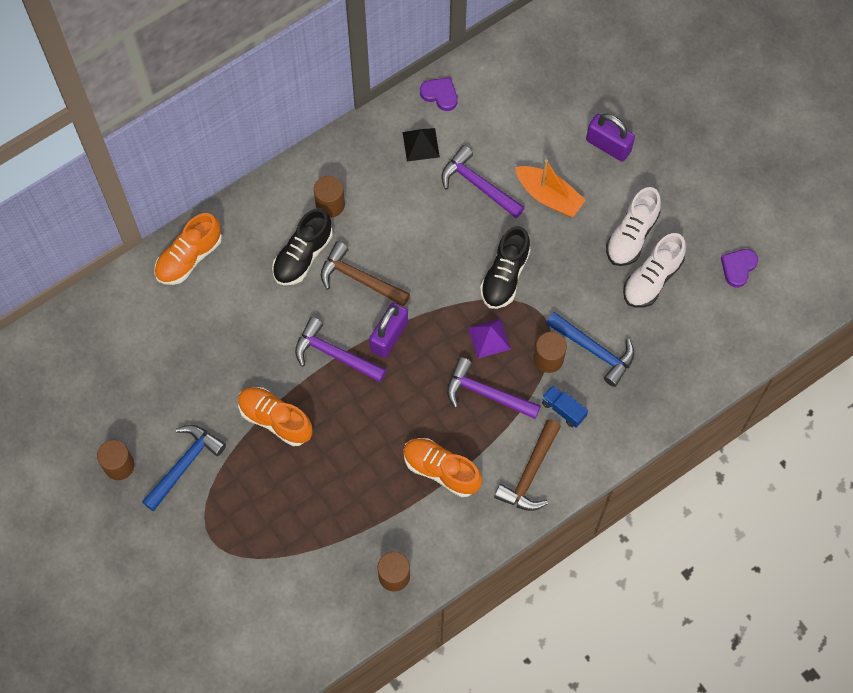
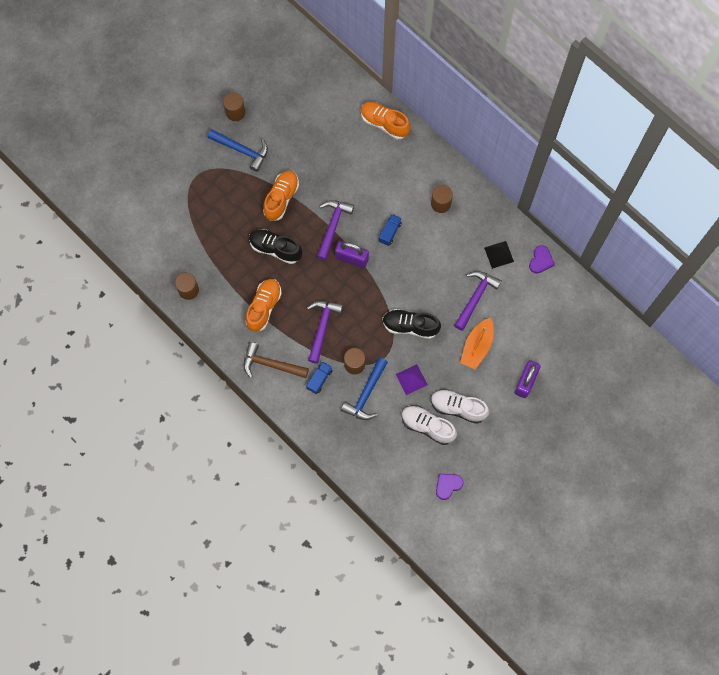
camera: 80 degrees right, 5 degrees up
(303, 256) = (399, 193): black shoe -> black shoe (275, 249)
(359, 279) = (390, 232): brown hammer -> blue truck
(489, 338) = (362, 323): purple pyramid -> purple pyramid (411, 379)
(738, 267) = (448, 485): purple heart -> purple heart turned 60 degrees counterclockwise

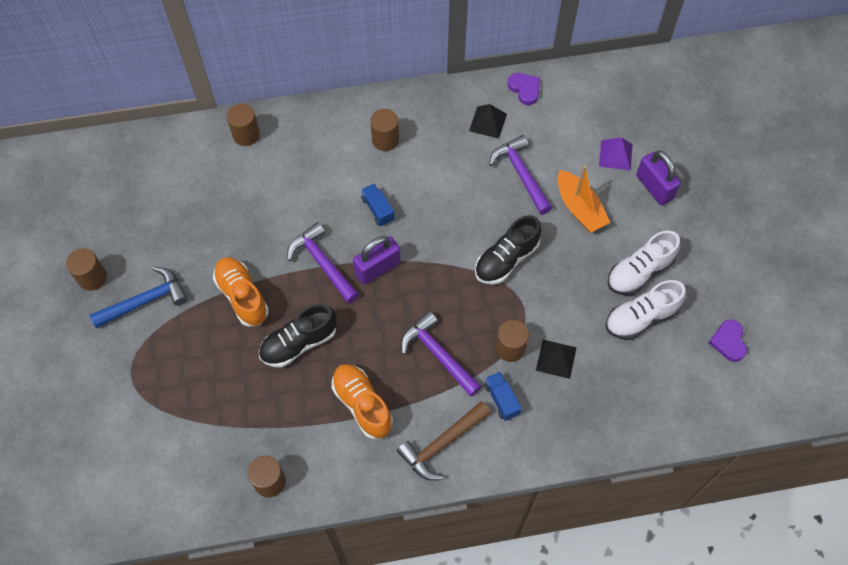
camera: 55 degrees left, 10 degrees down
(366, 394) = (556, 358): blue hammer -> black pyramid
(384, 123) = (246, 135): orange shoe -> brown cylinder
(411, 379) = (572, 298): purple pyramid -> purple pyramid (615, 155)

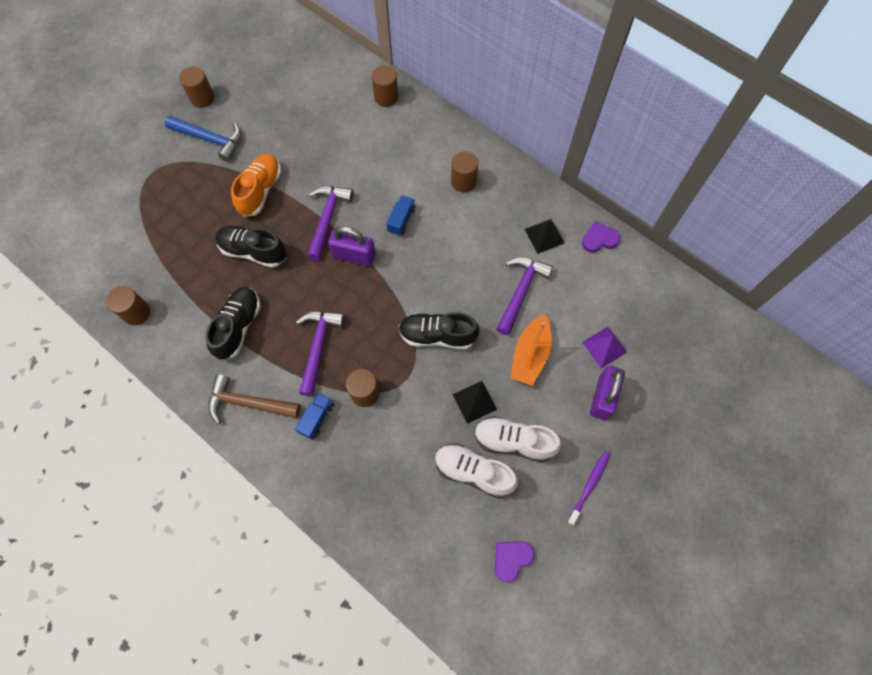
camera: 50 degrees right, 5 degrees up
(362, 405) = (238, 327): orange shoe -> black shoe
(525, 89) = (599, 239): purple heart -> purple heart turned 120 degrees counterclockwise
(556, 358) = (383, 433): black pyramid -> black pyramid (474, 402)
(714, 248) = (589, 485): none -> purple toothbrush

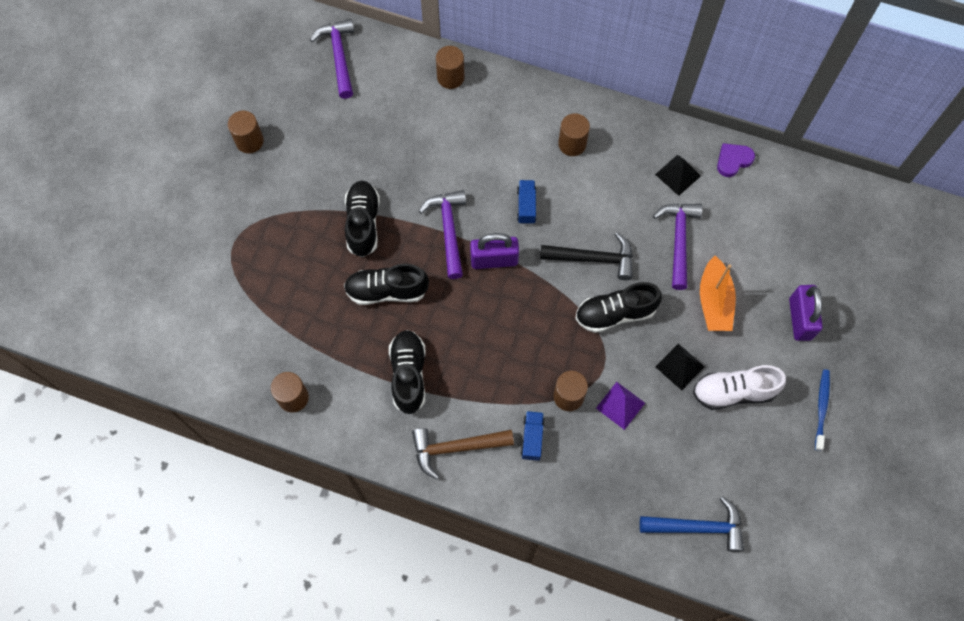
camera: 20 degrees left, 0 degrees up
(210, 139) = (281, 185): blue hammer -> blue hammer (697, 527)
(260, 191) = (363, 223): orange shoe -> black shoe
(318, 347) = (501, 367): purple hammer -> purple hammer (339, 56)
(439, 282) = (593, 259): none -> black hammer
(473, 472) = (707, 435): white shoe -> none
(511, 559) = (777, 503): purple heart -> none
(589, 485) = (821, 408): purple toothbrush -> blue toothbrush
(604, 347) = (782, 268): purple pyramid -> purple pyramid (620, 405)

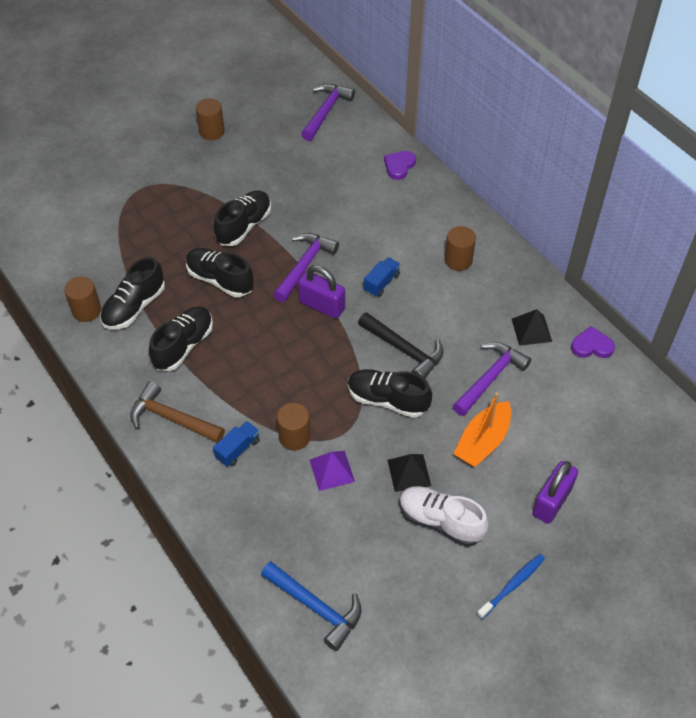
camera: 35 degrees right, 15 degrees down
(333, 366) = (134, 307): none -> black shoe
(450, 77) = (399, 166): brown cylinder -> purple heart

